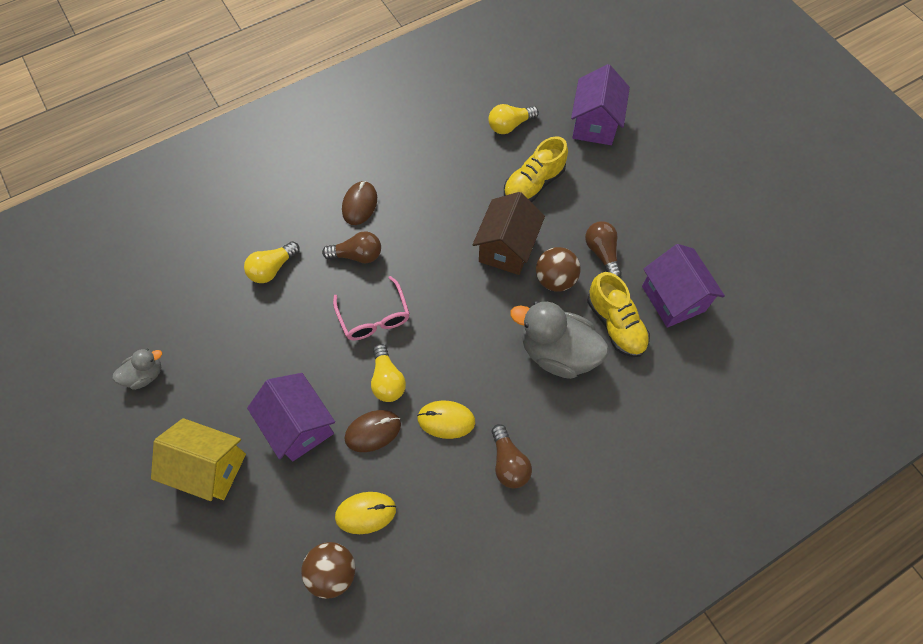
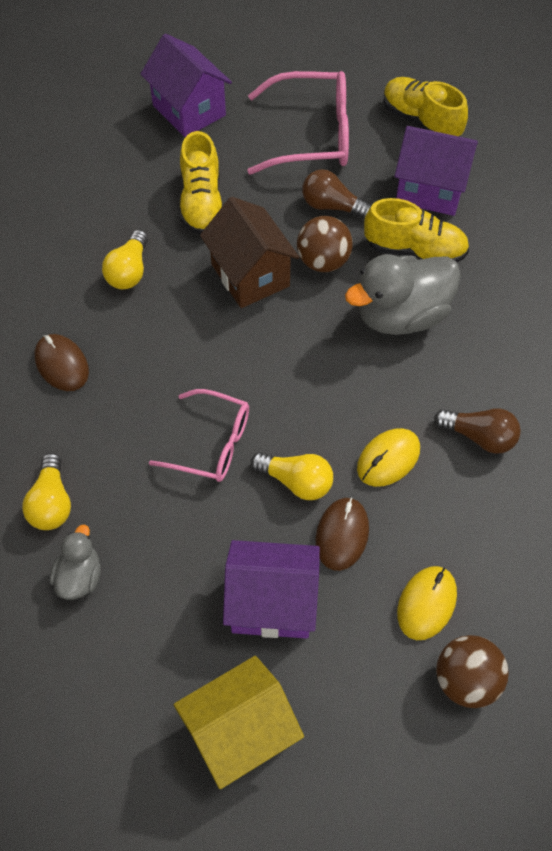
camera: 50 degrees left, 5 degrees down
(145, 375) = (53, 734): grey duck -> grey duck (79, 576)
(357, 255) = (121, 409): brown light bulb -> none
(510, 125) = (114, 173): yellow light bulb -> yellow light bulb (129, 271)
(645, 201) = (311, 135): none -> pink glasses
(725, 252) = (421, 121): none -> yellow shoe

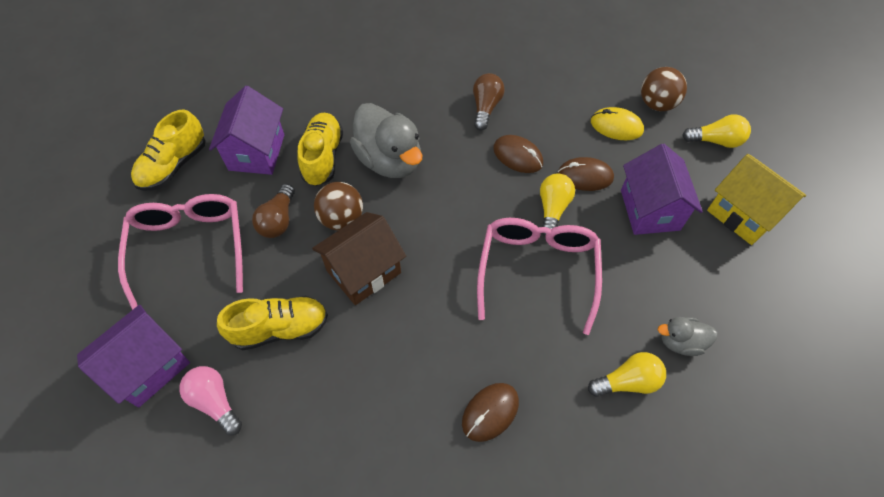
camera: 100 degrees left, 0 degrees up
(129, 271) = (372, 377): yellow light bulb -> yellow light bulb (715, 141)
(142, 155) = (215, 402): none -> pink light bulb
(211, 444) = (537, 271): pink glasses -> pink glasses, size x1.52
(388, 459) = (518, 156): yellow mouse -> brown mouse

